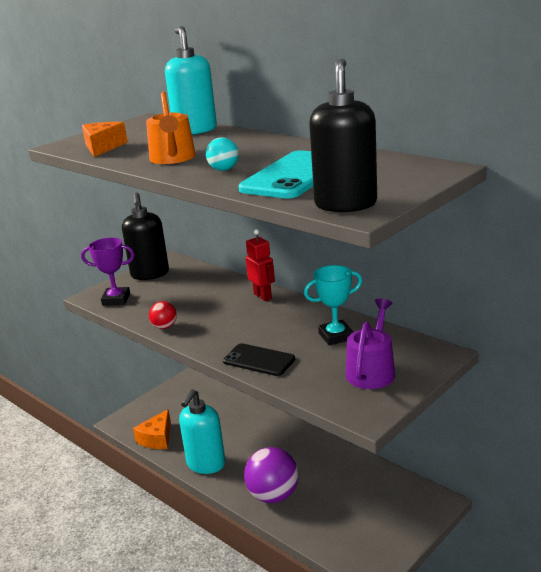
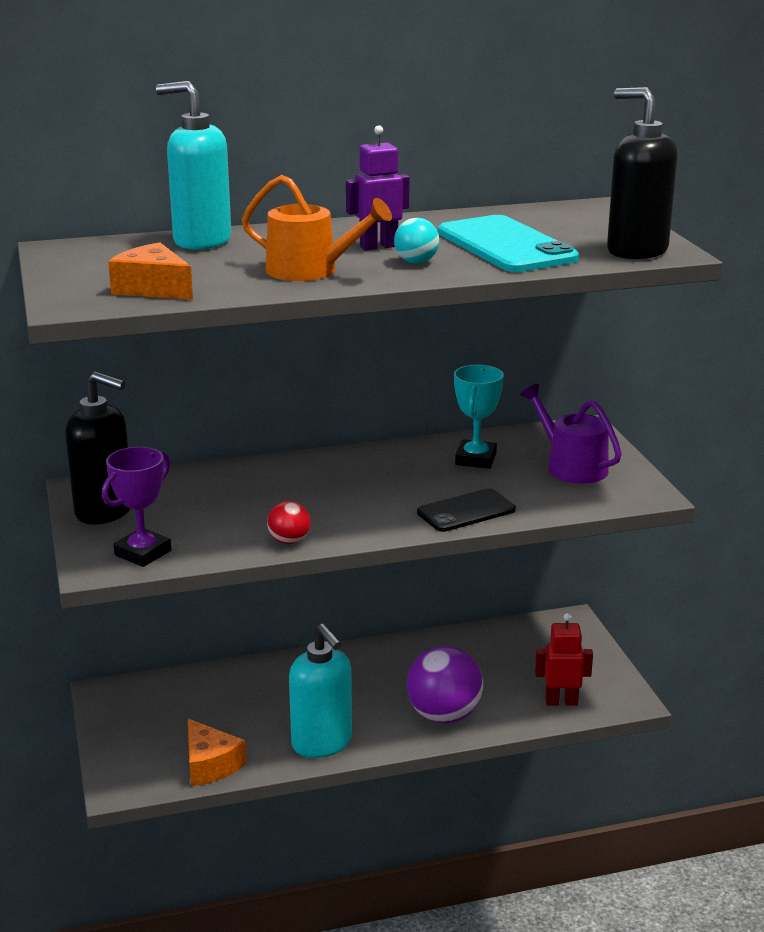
camera: 60 degrees left, 0 degrees up
(242, 155) = (378, 246): none -> purple robot
(263, 296) = (312, 464): red robot -> red robot (561, 701)

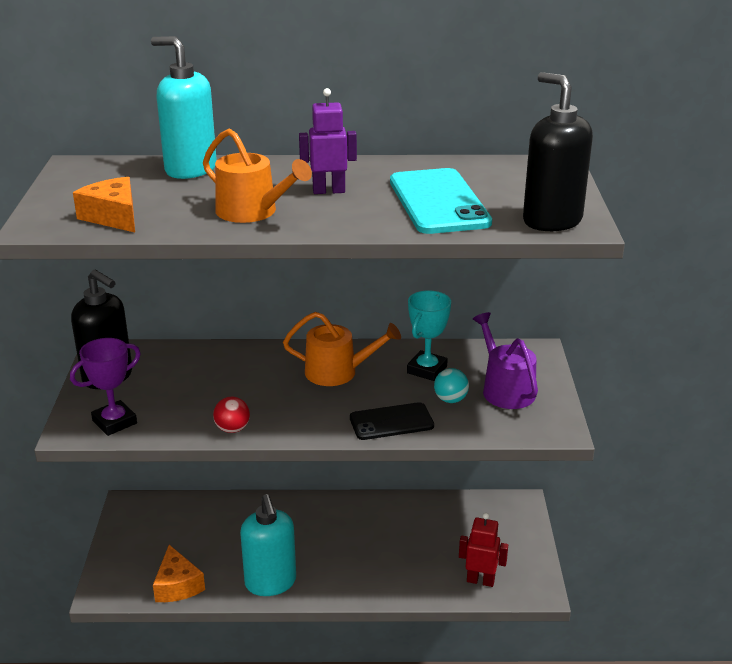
camera: 15 degrees right, 5 degrees up
(376, 473) = (337, 372): none -> orange watering can
(416, 262) = (348, 212): turquoise ball -> turquoise ball (450, 399)
(444, 715) = (378, 575): purple ball -> none

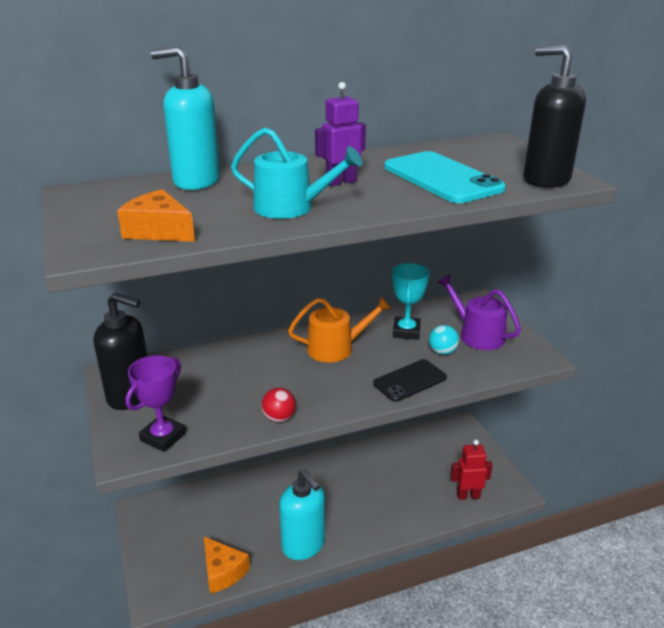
camera: 20 degrees left, 0 degrees up
(252, 212) = (291, 207): orange watering can -> turquoise watering can

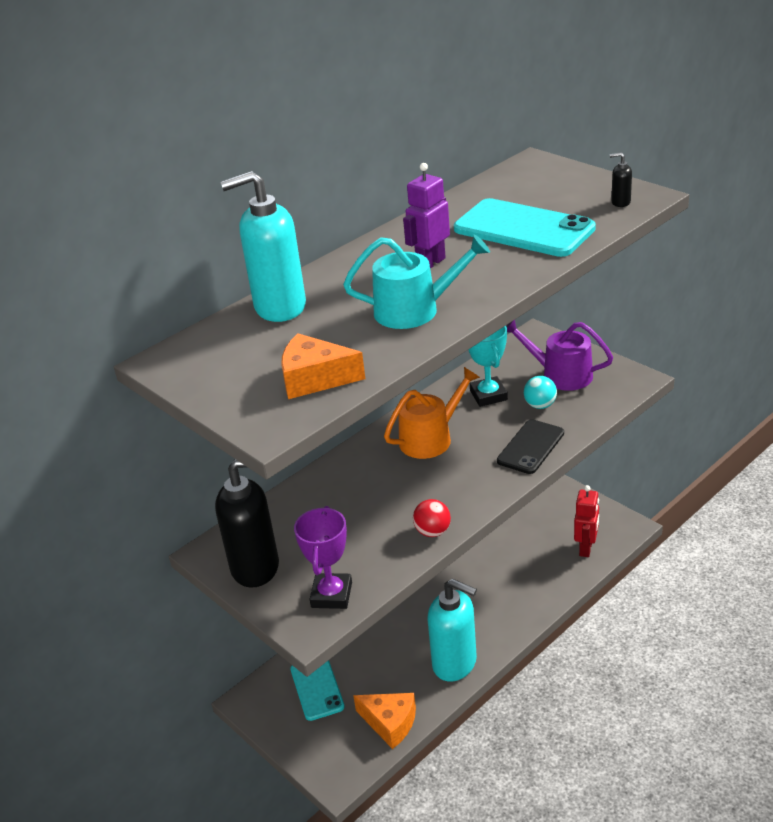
camera: 20 degrees left, 5 degrees up
(191, 520) = (317, 688): none -> turquoise phone
(468, 495) = (586, 548): red robot -> red robot turned 135 degrees clockwise
(545, 180) = (620, 202): black soap dispenser -> black soap dispenser, size x0.40

